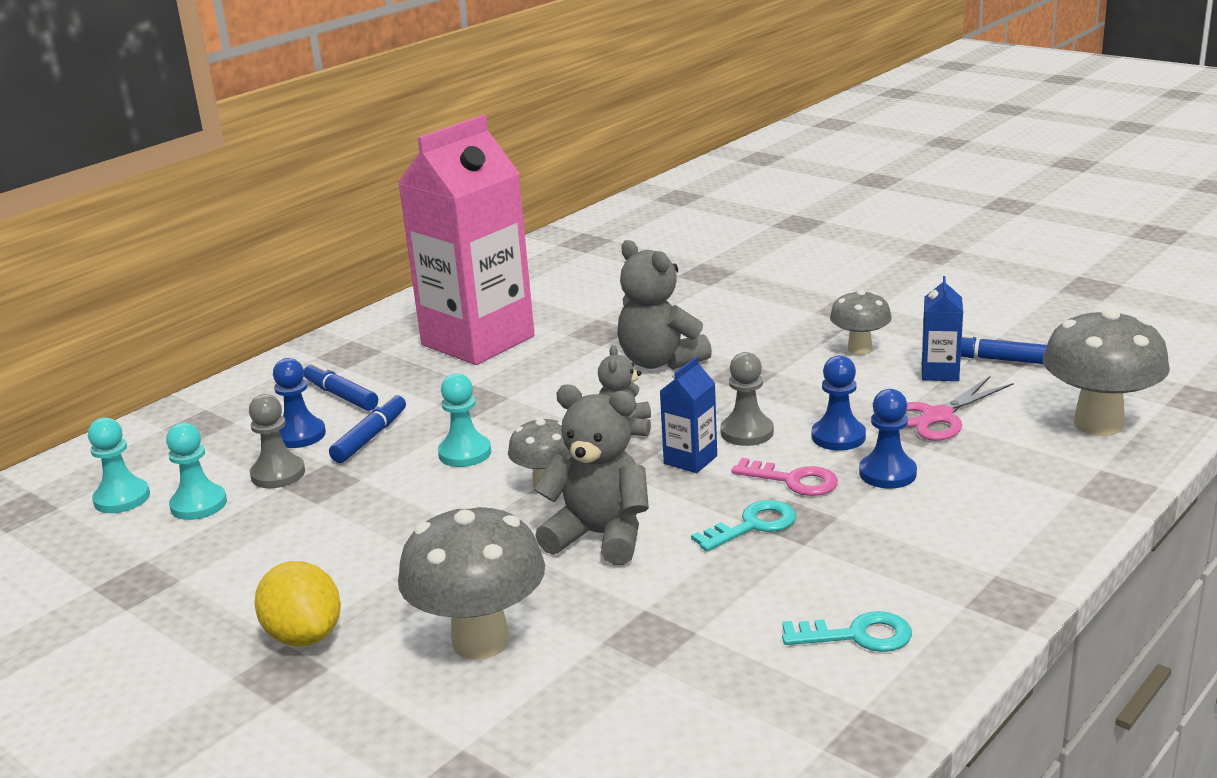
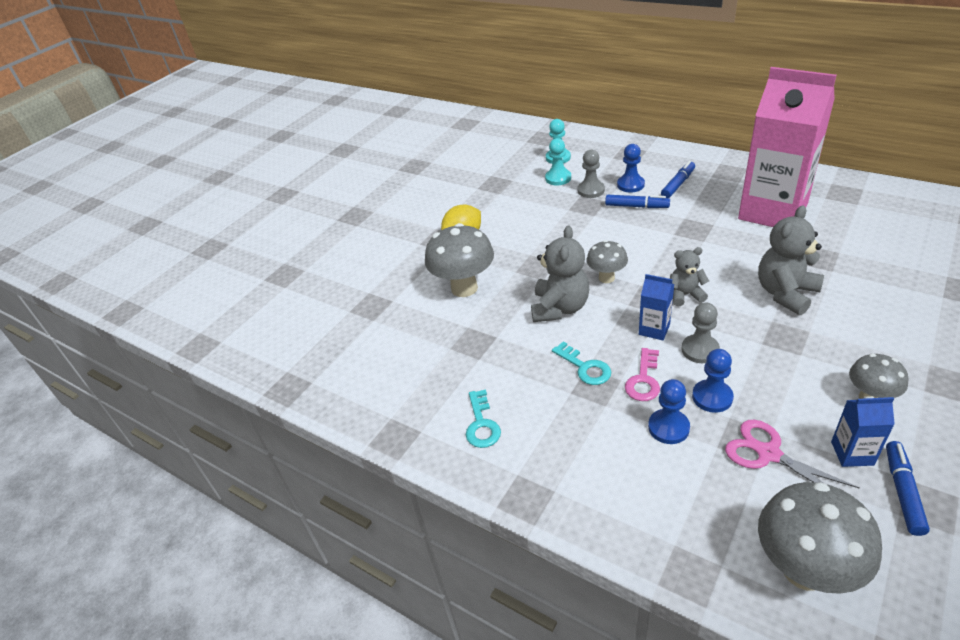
camera: 85 degrees right, 15 degrees up
(465, 453) = (631, 241): turquoise pawn -> none

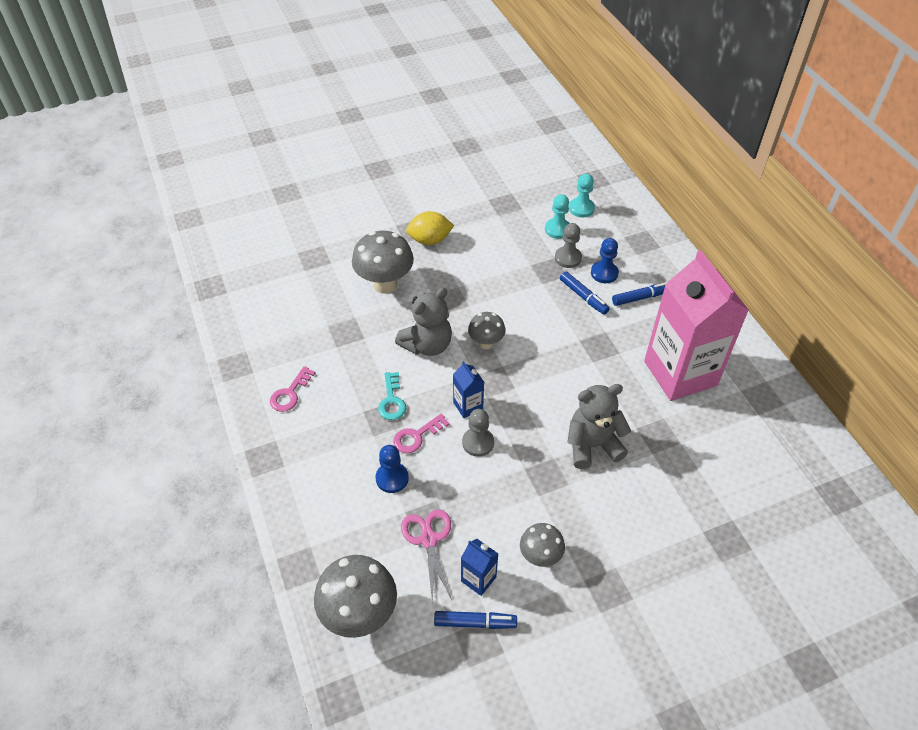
camera: 30 degrees right, 10 degrees up
(481, 424) = (290, 393): turquoise key -> pink key
(685, 295) = (522, 395): grey teddy bear -> none
(712, 397) = (443, 479): blue pawn -> none
(902, 491) = (475, 622): blue marker -> blue marker turned 45 degrees clockwise

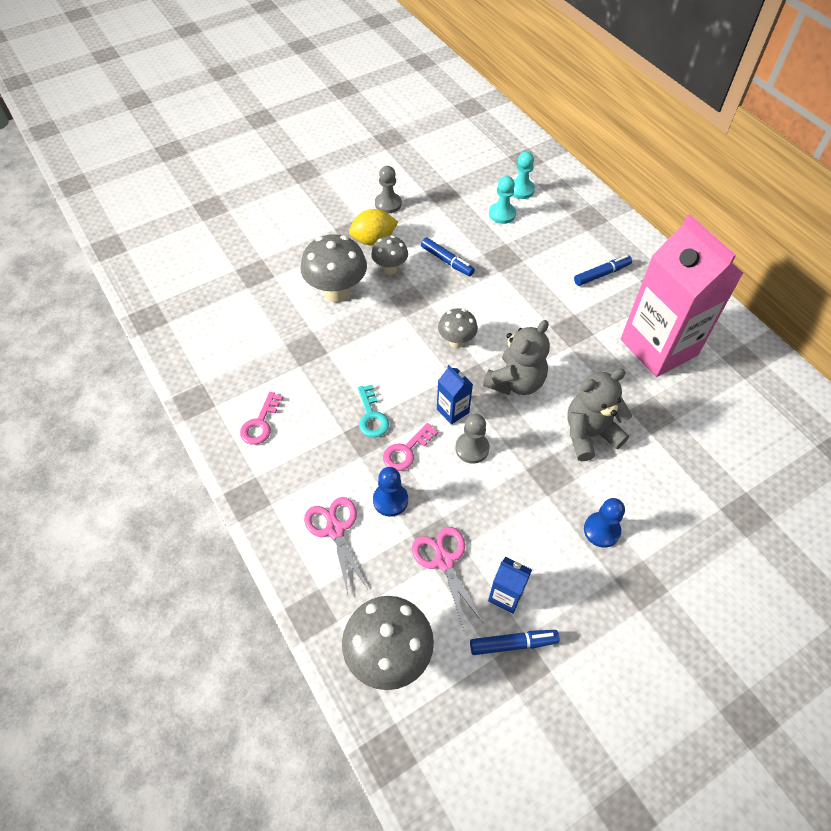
camera: 10 degrees left, 5 degrees up
(336, 497) = (335, 529): none -> pink scissors
(427, 345) = (396, 351): grey teddy bear -> grey teddy bear (515, 382)
(540, 557) = (564, 561): grey mushroom -> grey mushroom (390, 269)
(568, 258) = (519, 242): grey pawn -> grey pawn (388, 204)
(583, 296) = (544, 280): blue marker -> blue marker (447, 261)
(604, 273) = (559, 254): blue pawn -> blue pawn (601, 530)

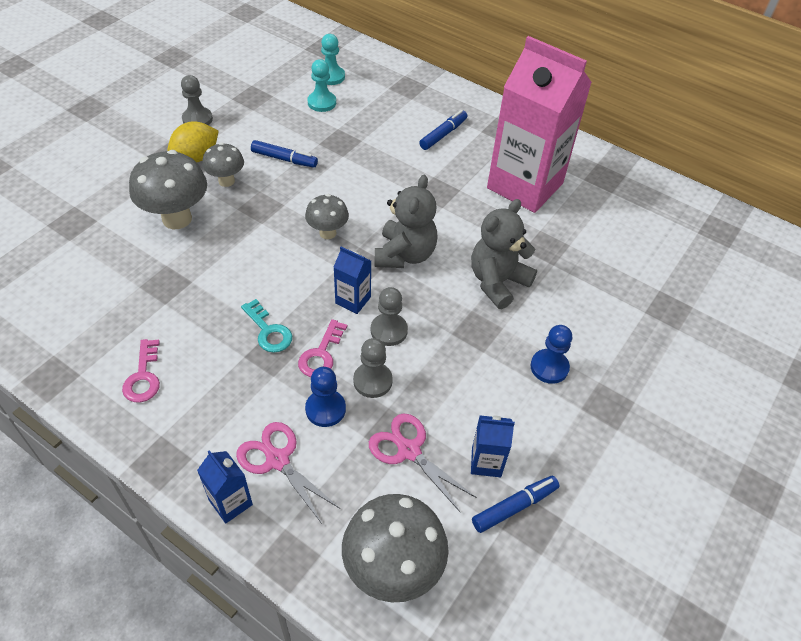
camera: 25 degrees left, 5 degrees down
(286, 551) = (230, 502): none -> blue carton
(439, 489) = (372, 381): none -> grey pawn

